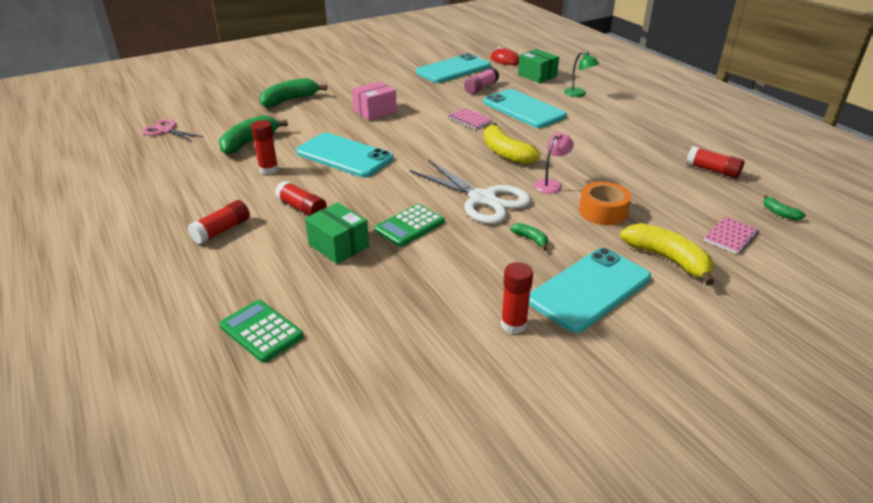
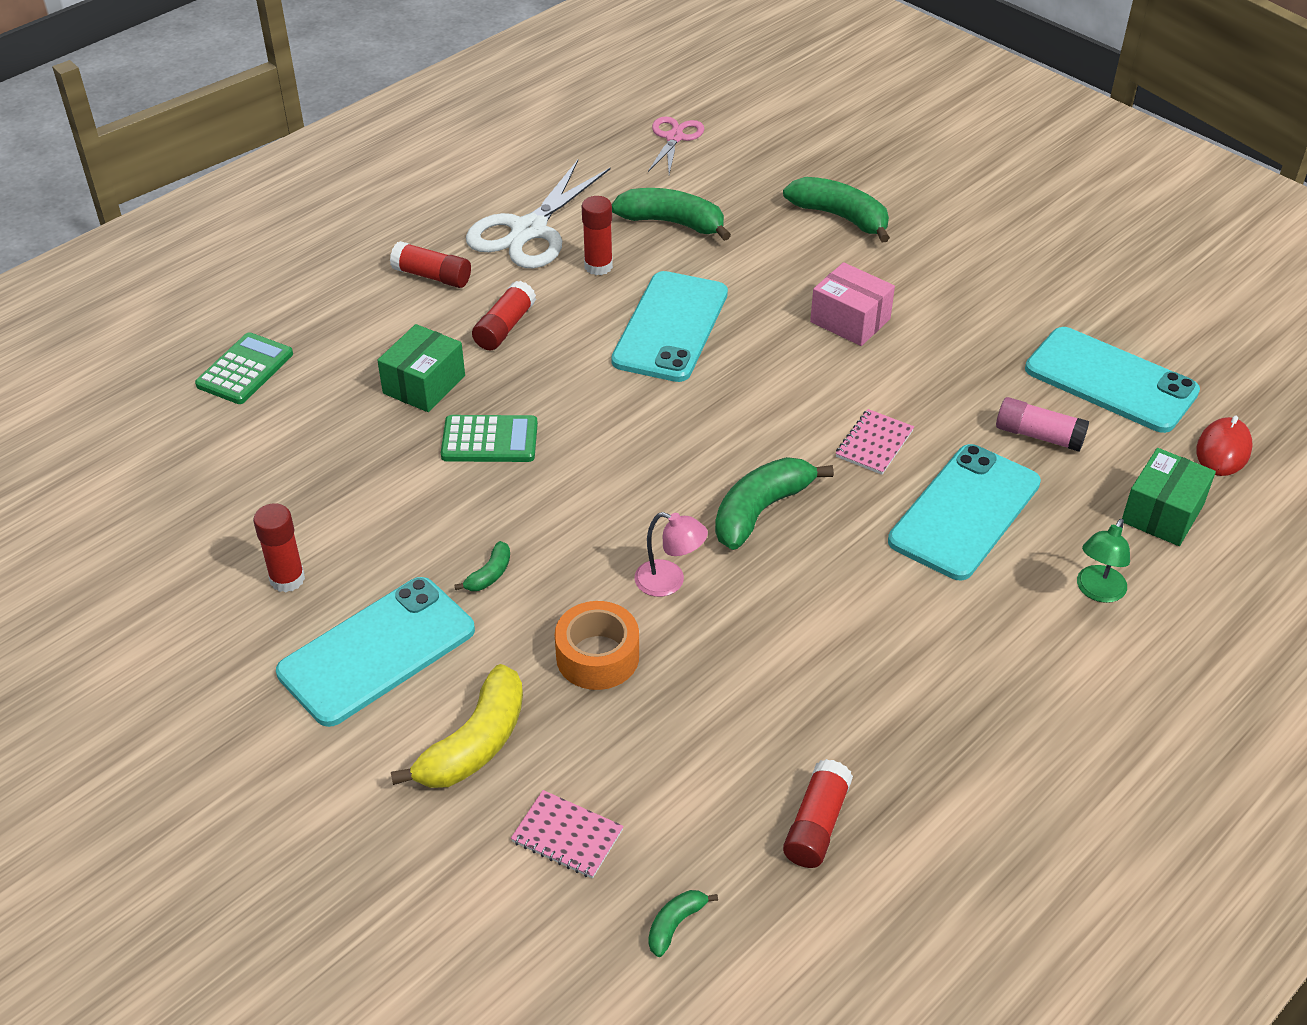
camera: 75 degrees right, 10 degrees up
(409, 226) = (489, 440): green calculator -> green calculator turned 150 degrees clockwise
(483, 199) = (589, 505): white scissors -> white scissors (529, 230)
(505, 153) = (760, 510): yellow banana -> green banana
(589, 289) = (377, 651): turquoise phone -> turquoise phone turned 75 degrees counterclockwise

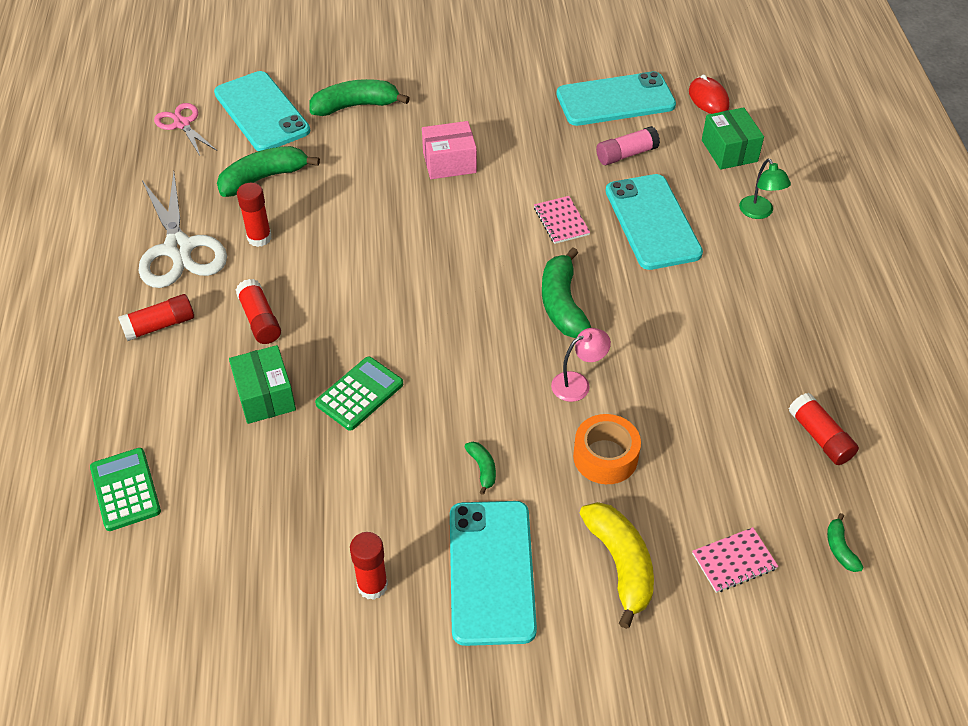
camera: 50 degrees left, 5 degrees up
(670, 327) = (359, 241): turquoise phone -> turquoise phone (261, 112)

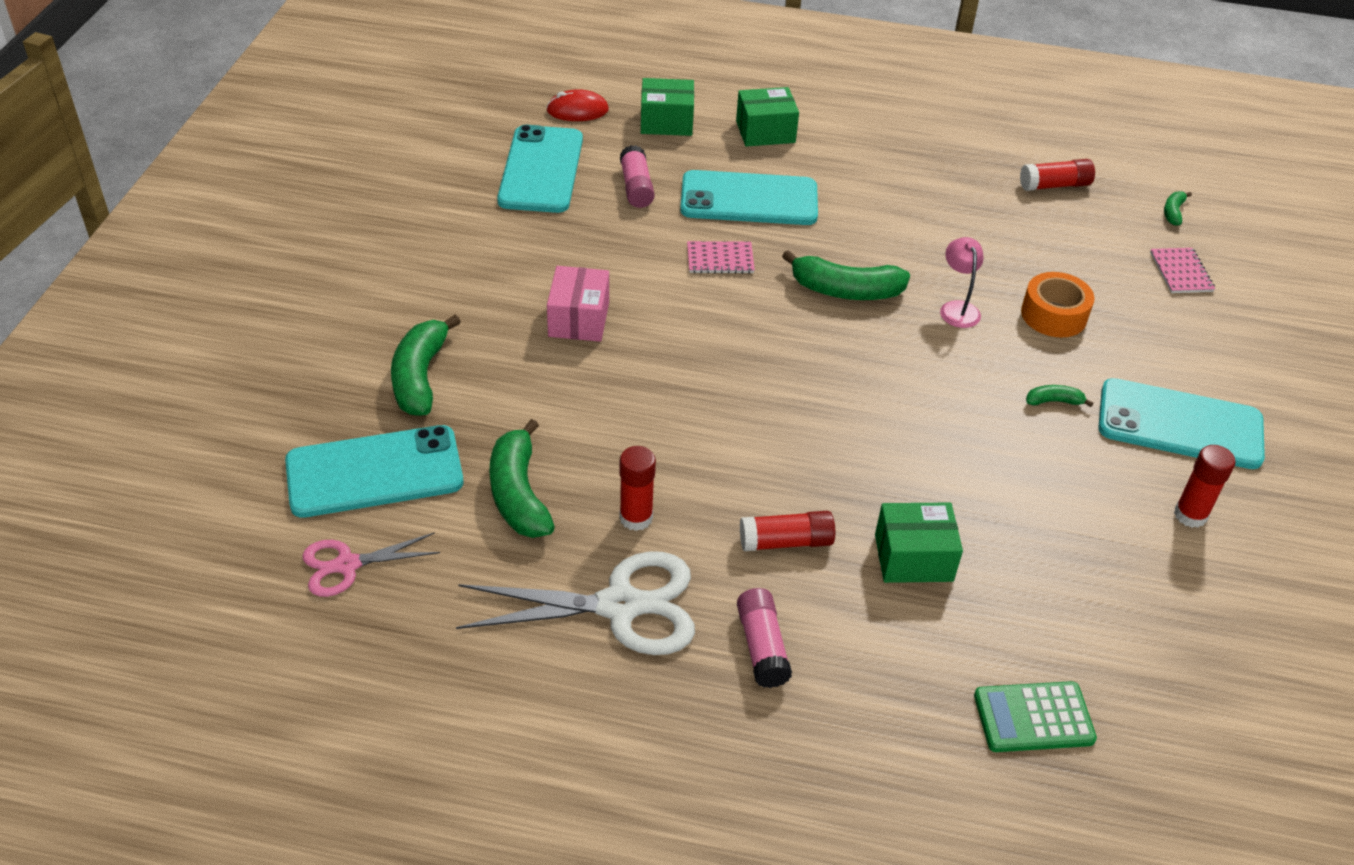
camera: 75 degrees left, 5 degrees down
(159, 325) = (762, 647): red glue stick -> pink glue stick
(359, 394) = (931, 474): green calculator -> none
(620, 564) = (1179, 339): yellow banana -> none
(759, 213) = (765, 132): green lamp -> green box
(840, 548) = (1173, 212): green banana -> green banana turned 105 degrees clockwise

